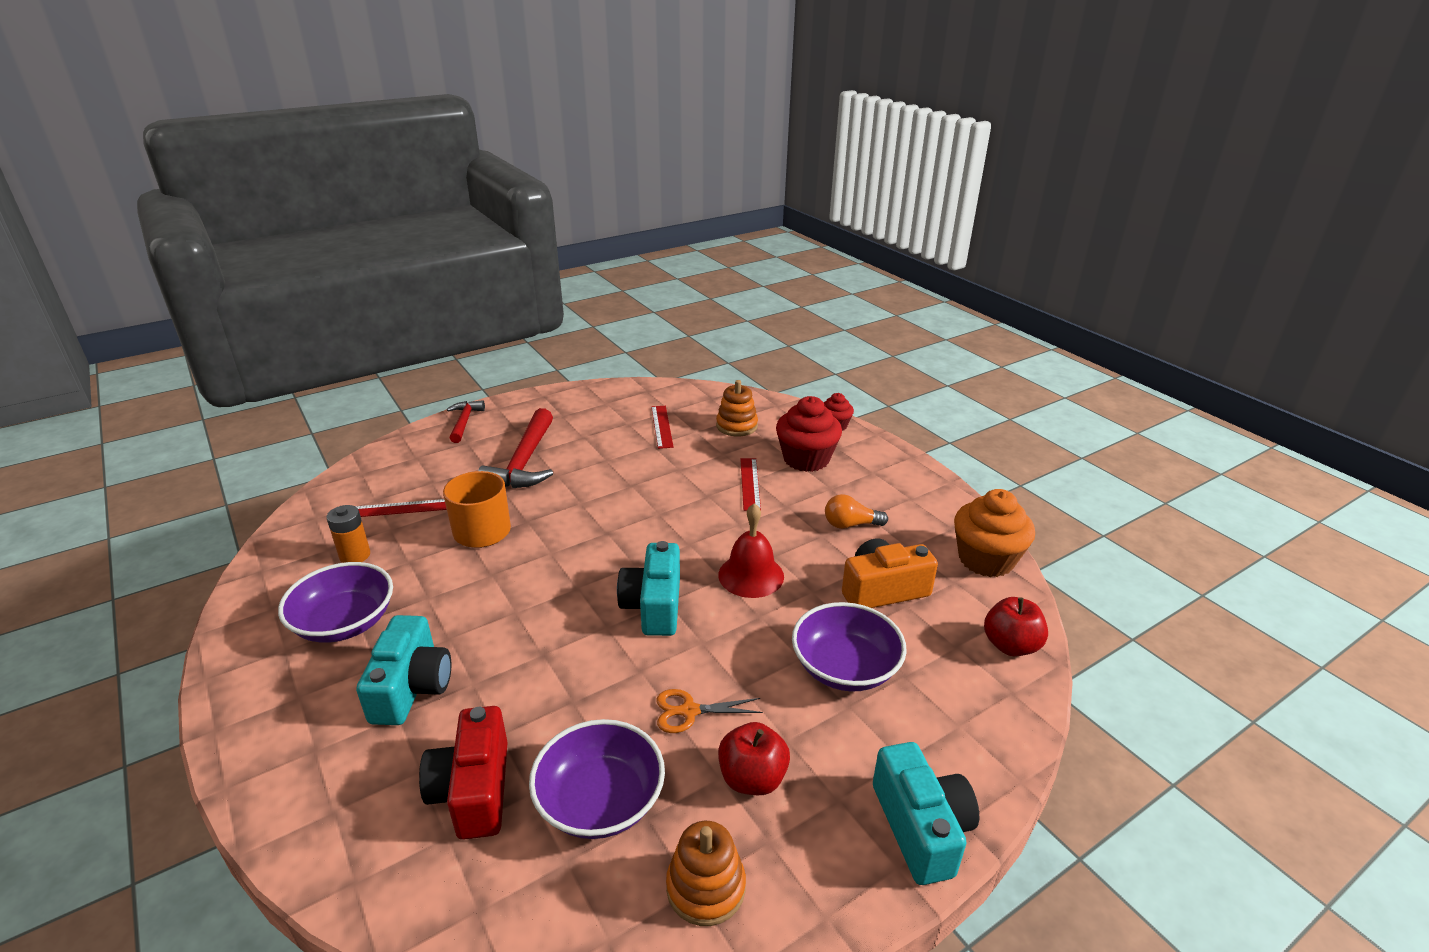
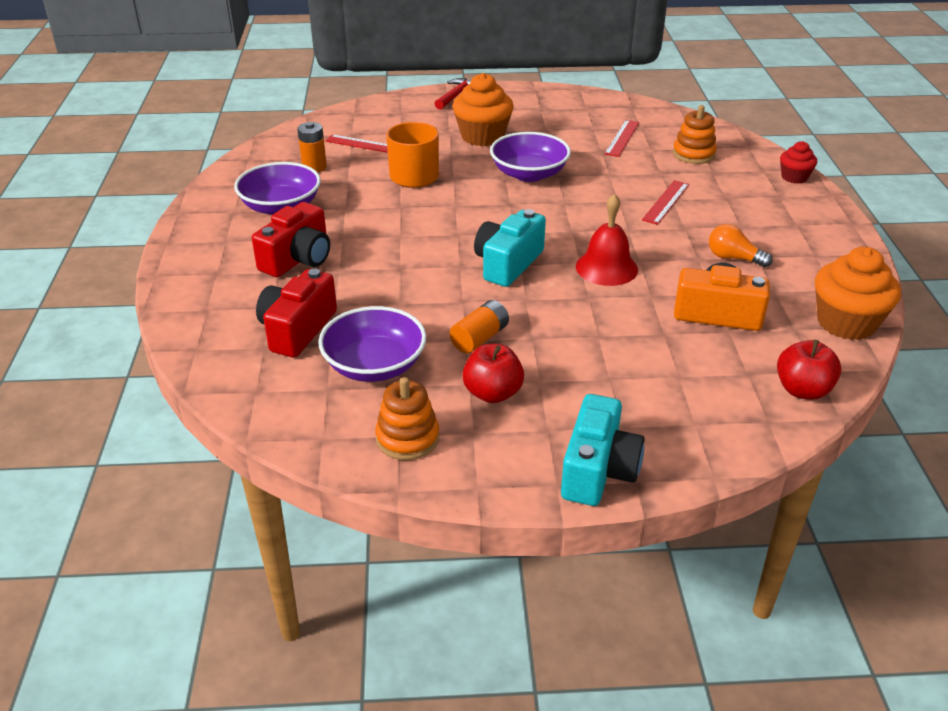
camera: 30 degrees right, 5 degrees up
(411, 687) = (298, 259): turquoise camera -> red camera
(524, 462) = (482, 136): red hammer -> orange cupcake
(689, 711) = (479, 338): orange scissors -> orange battery
(806, 459) = (738, 197): red cupcake -> none
(845, 667) = (631, 354): purple bowl -> purple bowl (529, 174)

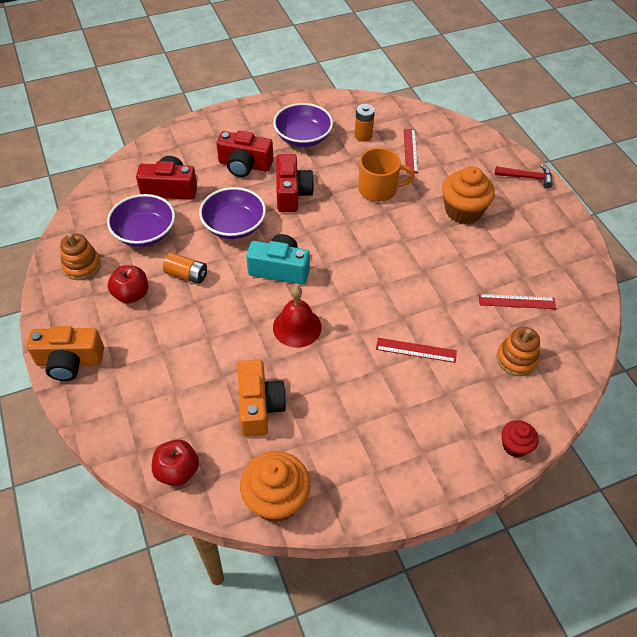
camera: 70 degrees right, 15 degrees up
(380, 233) = (292, 193): none -> red camera
(529, 174) = (416, 253): purple bowl -> purple bowl (234, 225)
(598, 470) = (70, 361): turquoise camera -> orange camera
(733, 258) = (345, 409): orange light bulb -> none

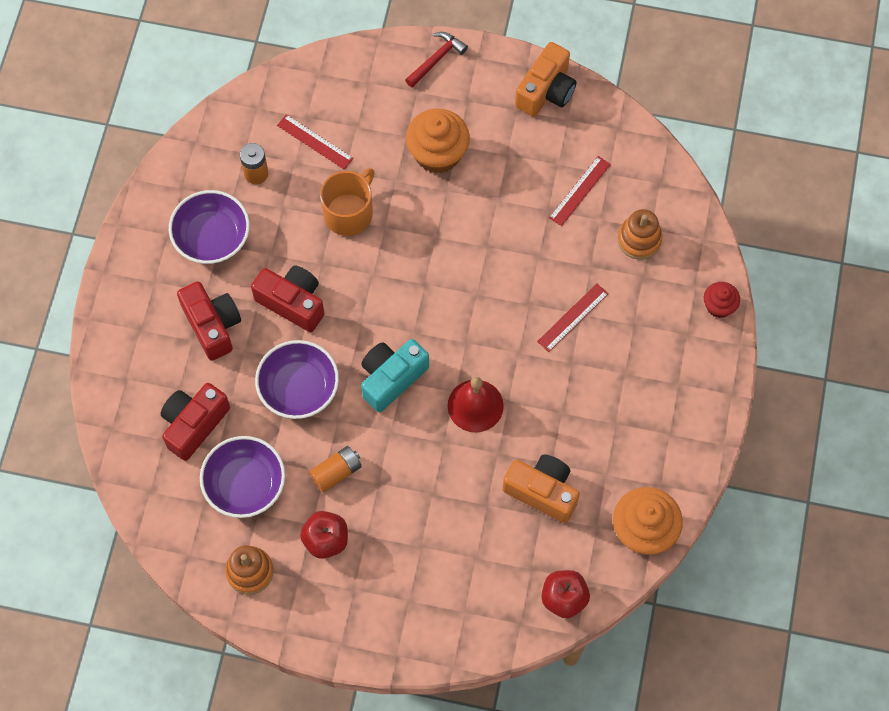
camera: 55 degrees left, 15 degrees up
(70, 361) = (374, 639): orange camera -> orange camera (546, 91)
(244, 165) = (212, 325): red camera -> red camera turned 75 degrees counterclockwise

